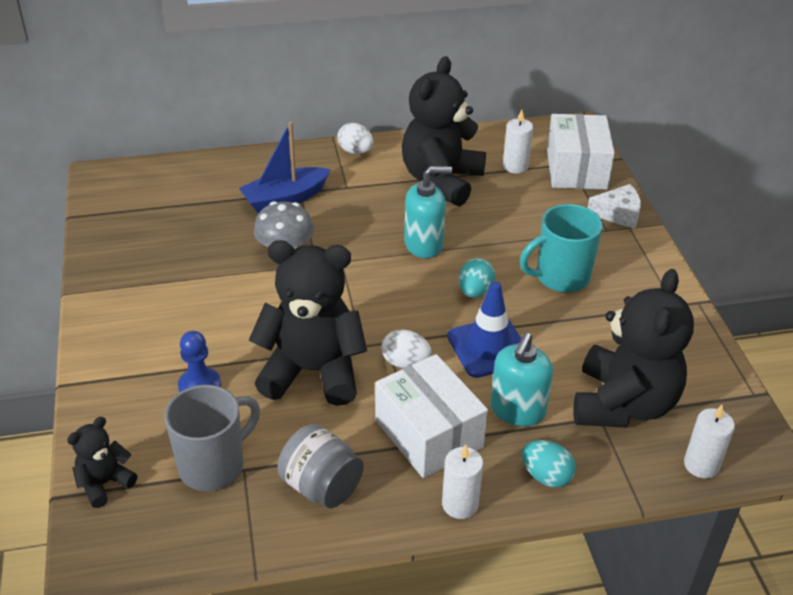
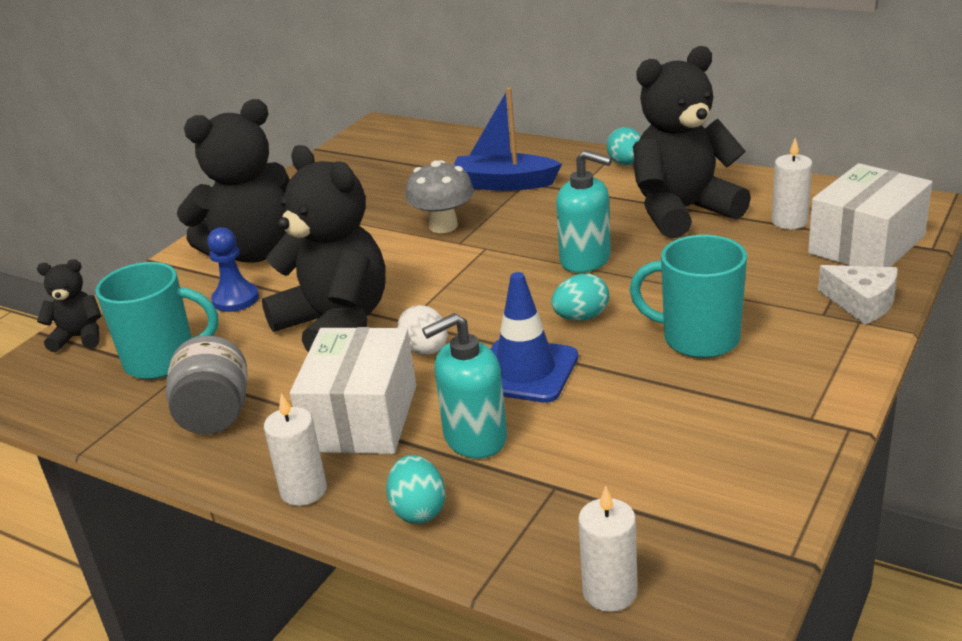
camera: 45 degrees right, 10 degrees down
(213, 466) = (163, 360): grey mug -> turquoise mug
(355, 151) = (626, 164): white egg -> turquoise egg
(623, 404) = (600, 486): black teddy bear -> black teddy bear (252, 252)

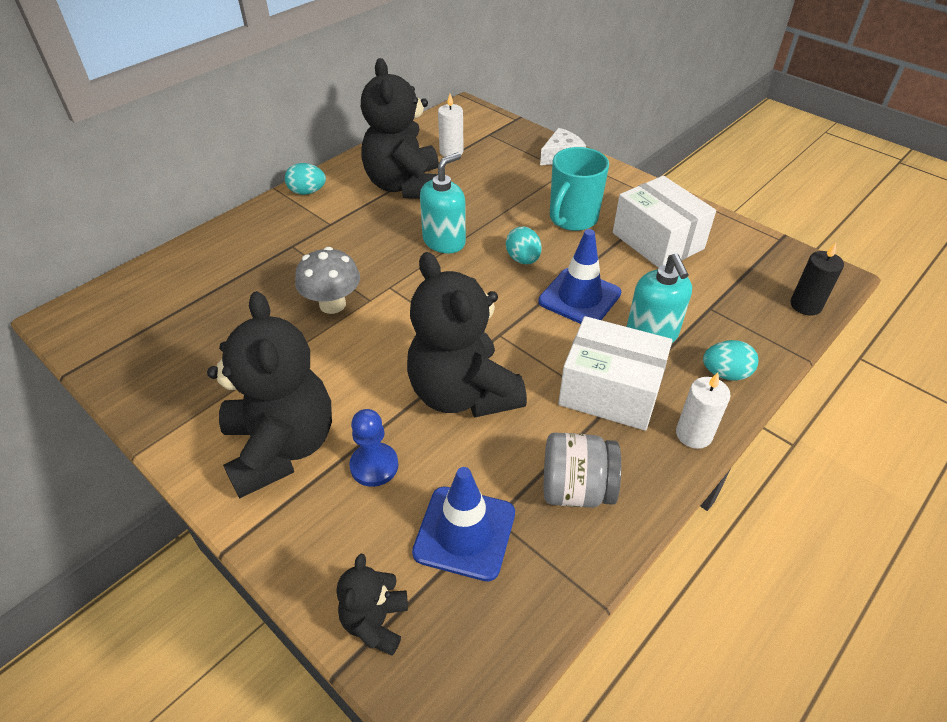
camera: 80 degrees left, 15 degrees up
(163, 360) = (464, 533): turquoise mug -> blue traffic cone
(335, 324) = (463, 393): black teddy bear -> black teddy bear turned 90 degrees counterclockwise
(425, 350) = (530, 343): white egg -> none
(504, 184) = (283, 257): blue boat -> none
(609, 592) = (805, 305): white candle -> black candle
(866, 245) = (498, 136): white box -> white box (657, 241)

